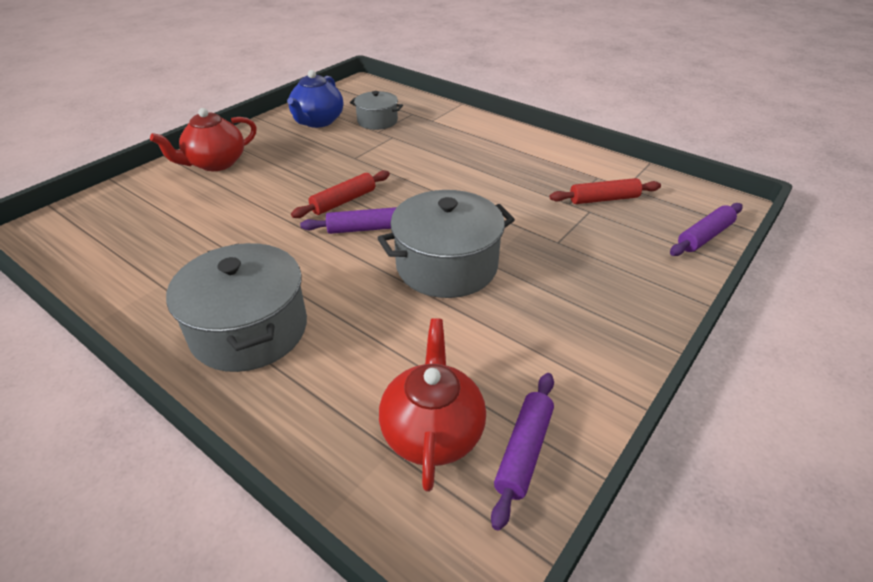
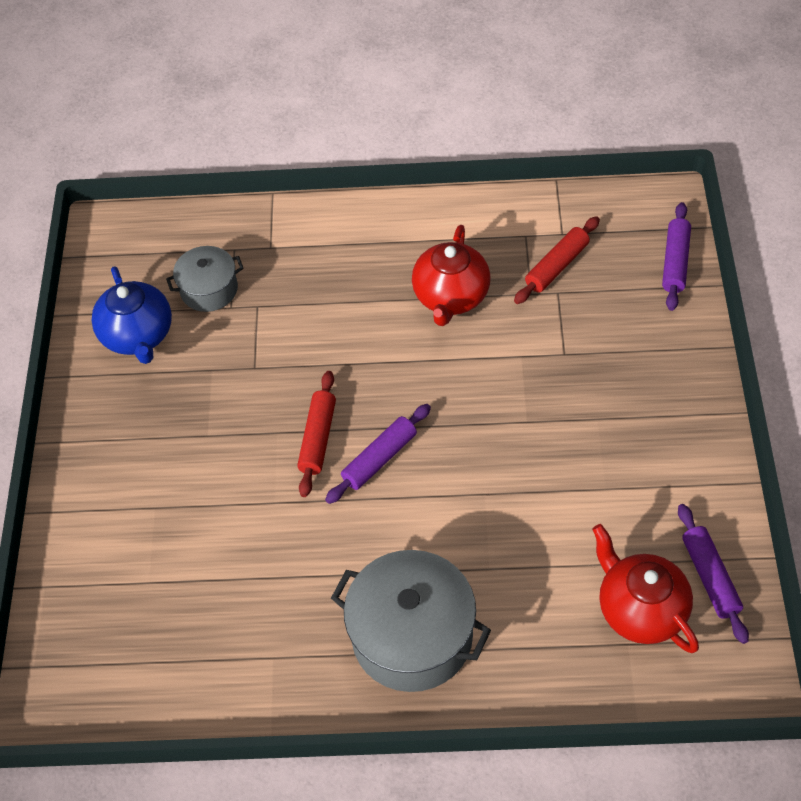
camera: 35 degrees left, 15 degrees up
(215, 163) = (108, 482): red teapot -> red teapot (451, 297)
(446, 266) = (499, 450): grey pot -> none

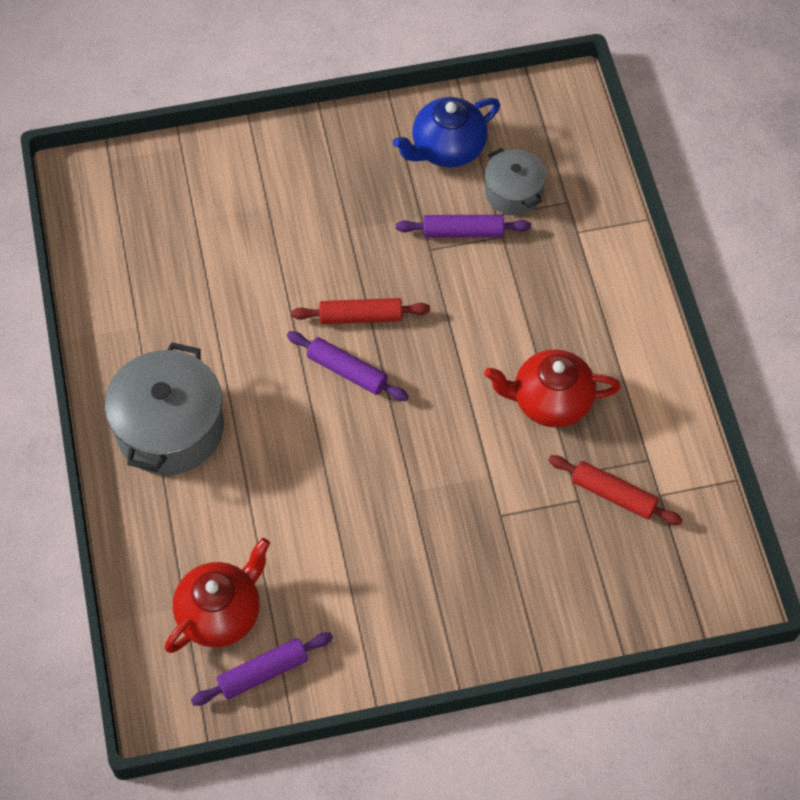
camera: 75 degrees right, 5 degrees up
(675, 262) = (647, 612): purple rolling pin -> purple rolling pin (463, 232)

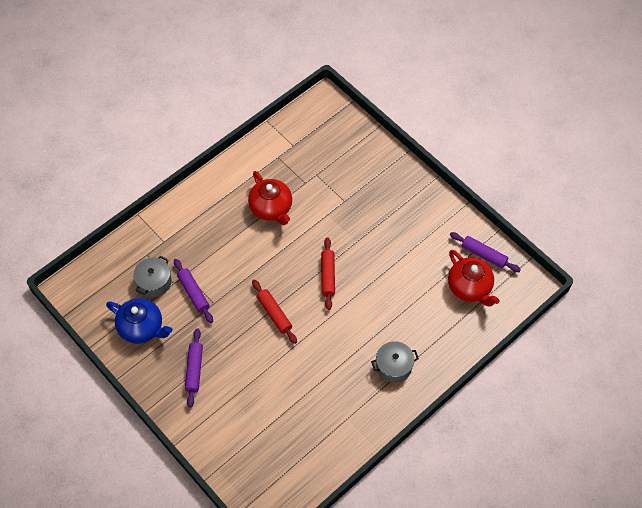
camera: 120 degrees left, 0 degrees up
(170, 428) = (394, 366): grey pot -> grey pot, size x0.57
(220, 613) = (470, 287): red teapot -> red teapot turned 135 degrees counterclockwise
(347, 371) = (310, 303): purple rolling pin -> purple rolling pin (194, 369)
(613, 495) = (304, 162): red rolling pin -> red rolling pin (328, 276)

